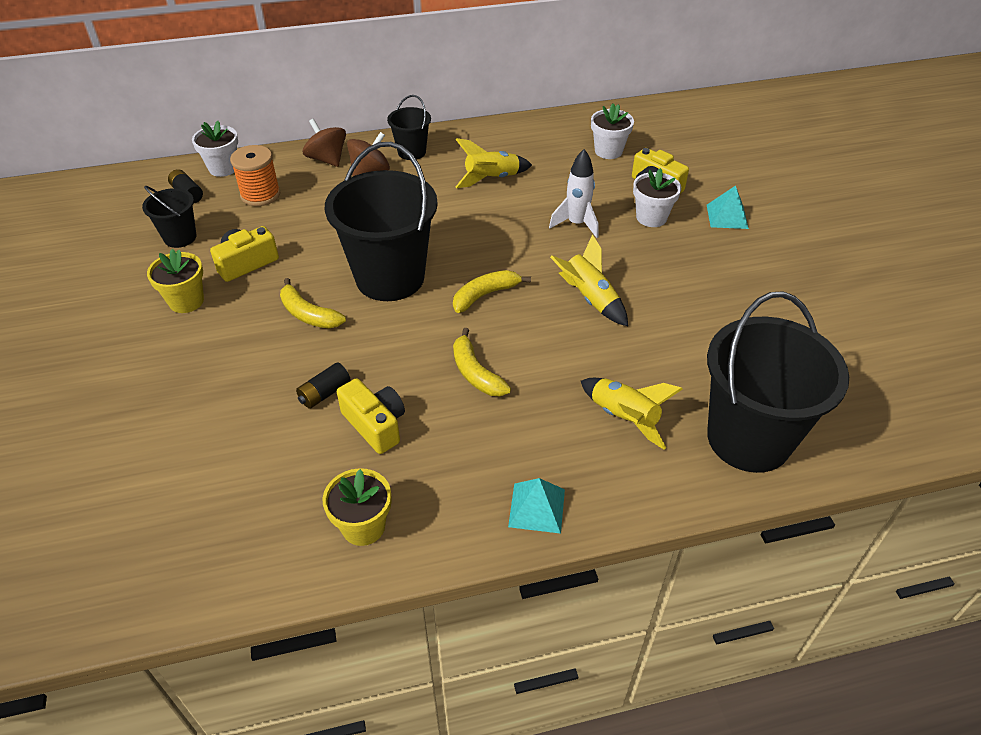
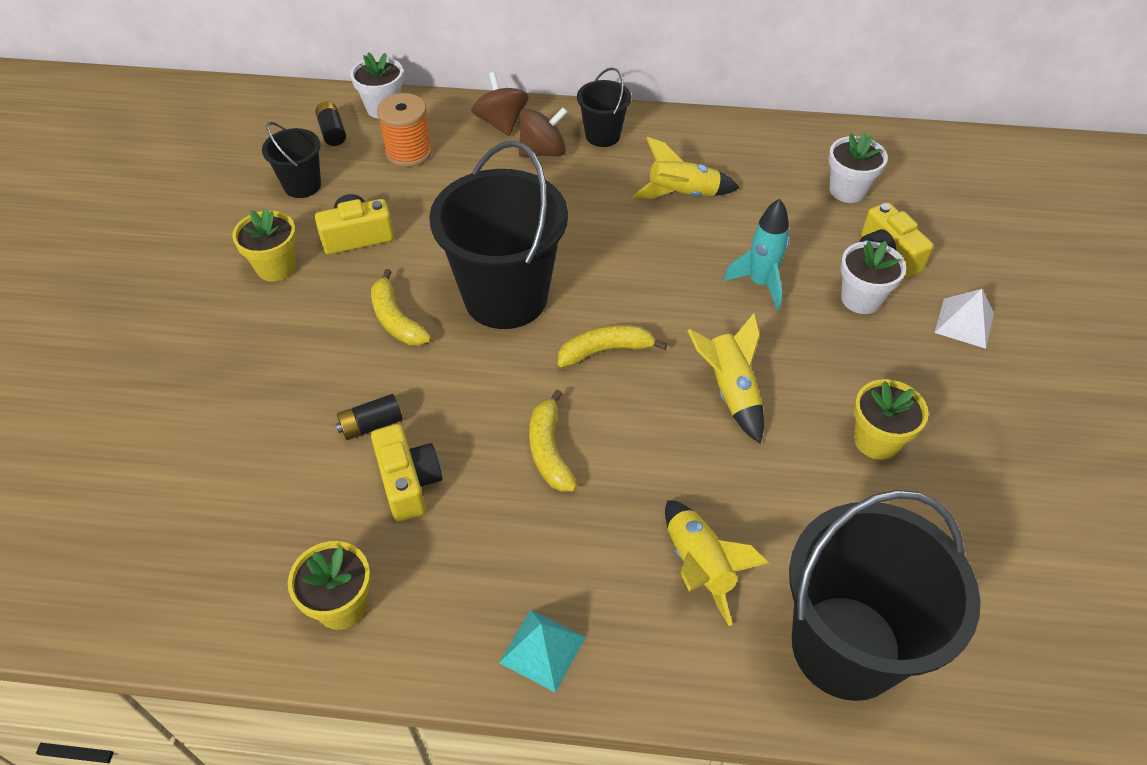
camera: 20 degrees right, 5 degrees up
(576, 224) = (760, 283): white rocket -> turquoise rocket
(705, 304) = (876, 440): none -> yellow flower pot
(727, 216) = (964, 323): turquoise pyramid -> white pyramid

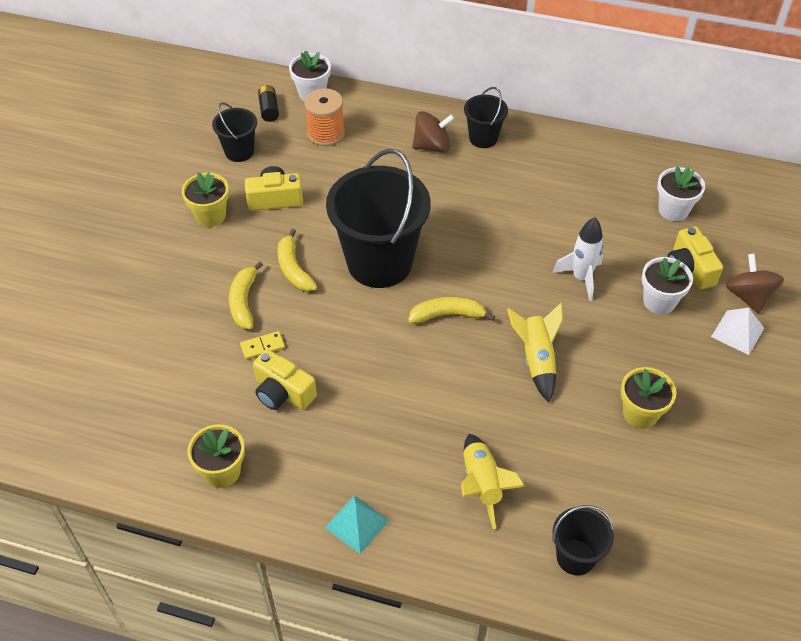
camera: 10 degrees right, 0 degrees up
(371, 425) = (262, 347): black battery -> yellow domino
(408, 482) = (283, 392): yellow camera -> yellow camera turned 135 degrees clockwise
(501, 123) = (403, 117): brown spinning top -> brown spinning top (748, 296)
(549, 451) = (389, 385): yellow banana -> yellow banana (244, 302)
(682, 195) = (536, 197): yellow rocket -> none
(760, 283) = (581, 278): turquoise rocket -> white rocket
(846, 646) = (575, 557): black bucket -> black bucket, size x0.49

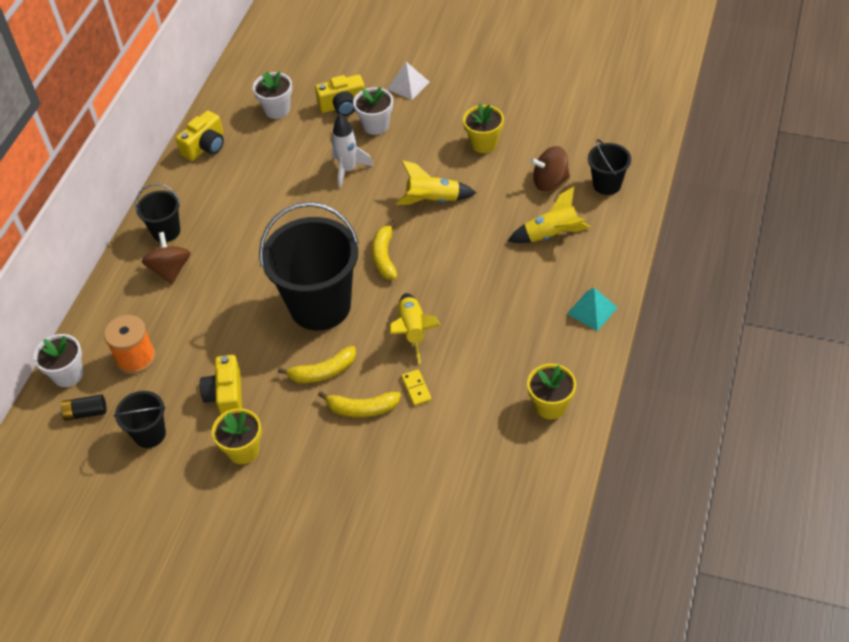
camera: 85 degrees left, 0 degrees up
(283, 392) = (467, 369): yellow camera -> yellow camera (205, 146)
(339, 343) = (413, 332): none -> yellow rocket
(748, 296) = (373, 76): brown spinning top -> brown spinning top (550, 181)

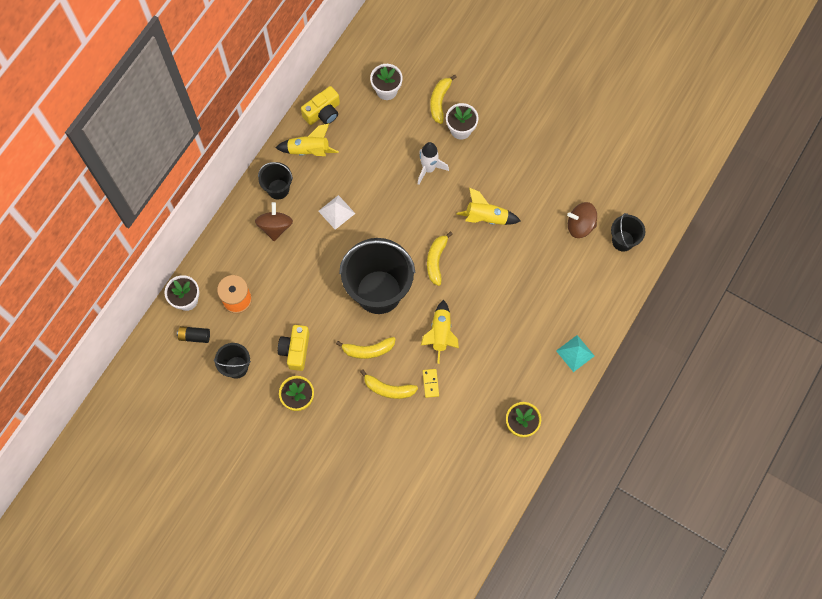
camera: 10 degrees right, 20 degrees up
(343, 105) = (439, 101): yellow camera -> yellow banana
(408, 85) = (496, 95): white pyramid -> white pyramid (336, 212)
(484, 143) = (540, 172): yellow flower pot -> none
(551, 235) = (566, 276): yellow rocket -> yellow rocket (309, 150)

